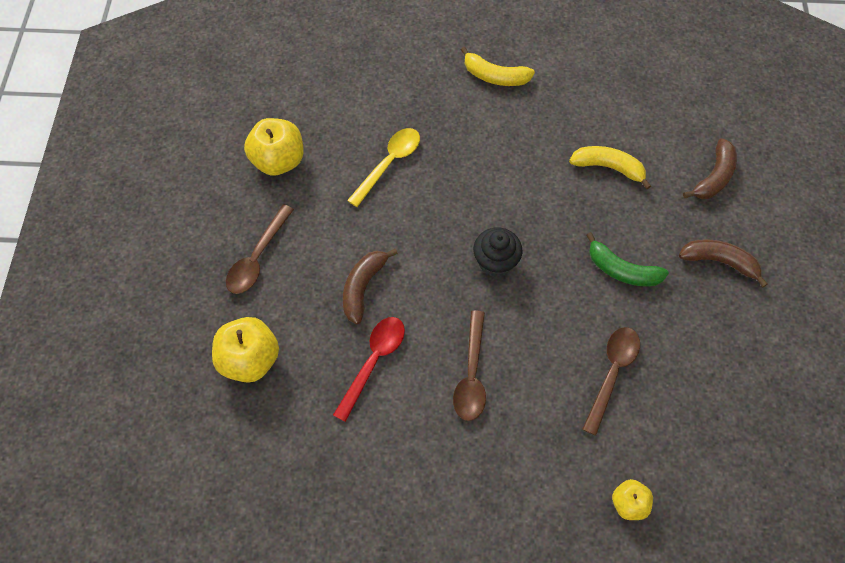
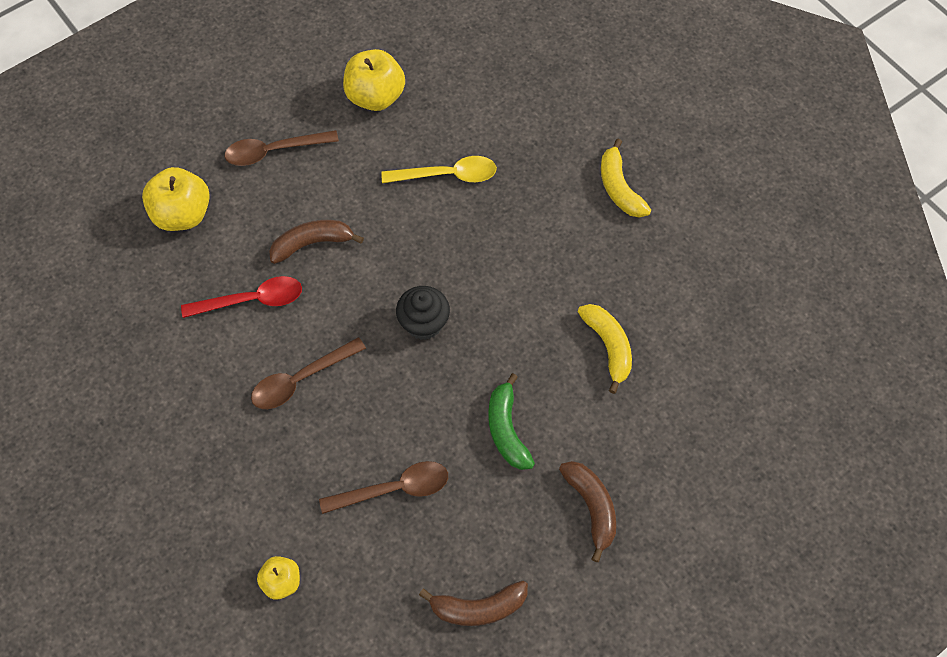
camera: 50 degrees right, 0 degrees up
(713, 177) = (685, 444): brown banana -> brown banana (478, 608)

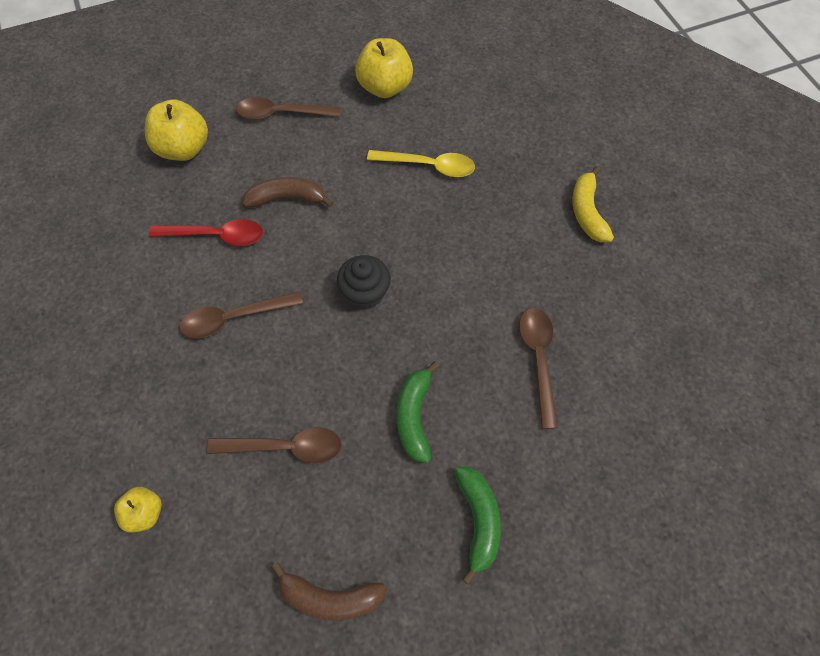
camera: 15 degrees right, 0 degrees up
(591, 507) = (478, 520): brown banana -> green banana
(608, 347) = (538, 359): yellow banana -> brown spoon

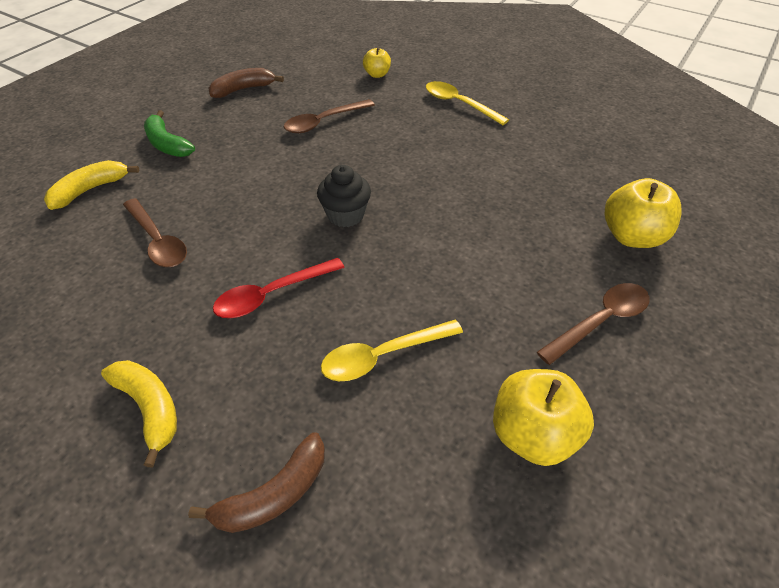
camera: 145 degrees right, 15 degrees down
(122, 383) = (458, 104): none -> yellow spoon
(217, 236) = (509, 193): red spoon -> red spoon (271, 295)
(233, 318) = (430, 157): brown spoon -> none
(287, 198) = (489, 247): brown banana -> brown banana (274, 494)
(414, 416) = (246, 168): green banana -> none
(585, 481) = (90, 190): none -> yellow banana

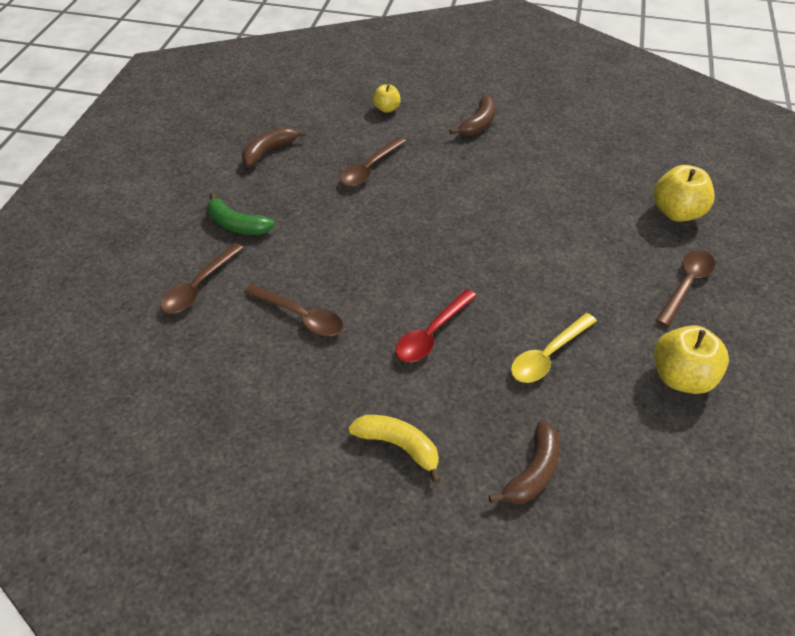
camera: 20 degrees left, 0 degrees up
(90, 190) = (198, 287): yellow banana -> brown spoon
(345, 215) = (447, 251): black cupcake -> none
(458, 104) = (478, 123): yellow spoon -> brown banana

